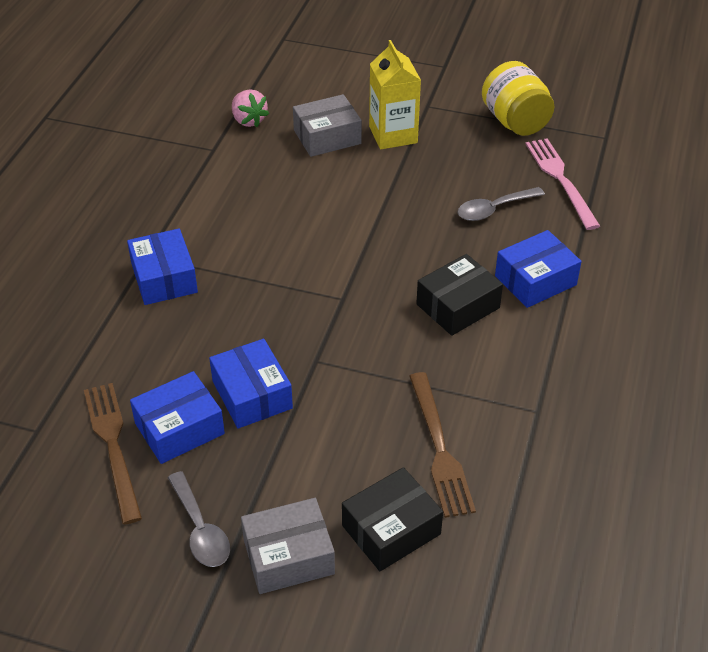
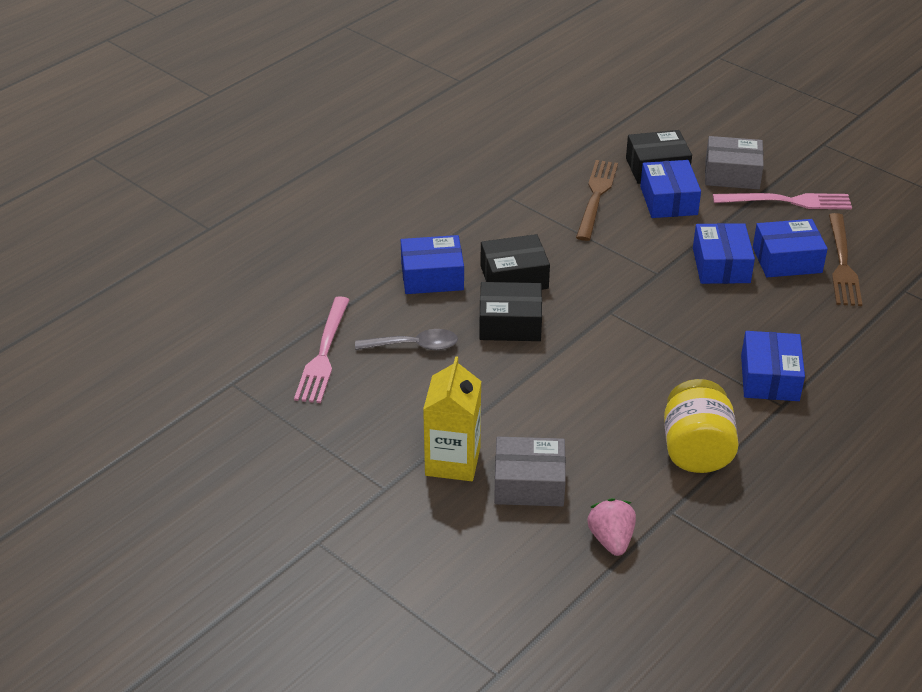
camera: 155 degrees left, 5 degrees down
(200, 529) = (787, 201): grey spoon -> pink fork
(351, 475) = (668, 200): none -> blue box
(427, 256) = (510, 323): none -> black box
(515, 121) = (305, 433): yellow jar -> yellow jar (696, 450)

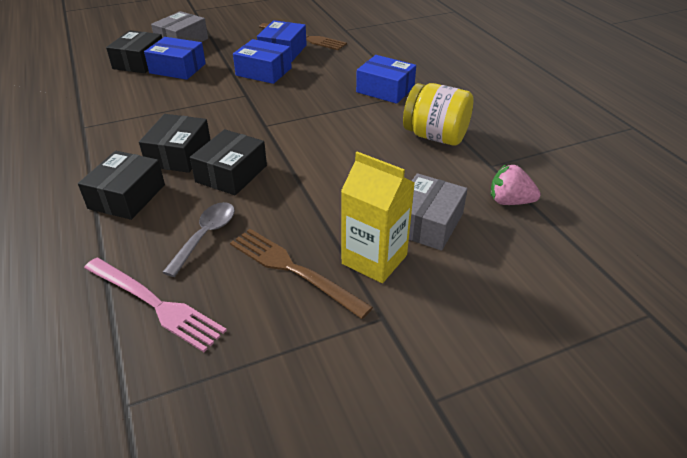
camera: 65 degrees left, 0 degrees up
(432, 276) = (127, 196): blue box -> black box
(596, 197) = (136, 92): brown fork -> brown fork (293, 270)
(787, 201) = (230, 34): pink fork -> none

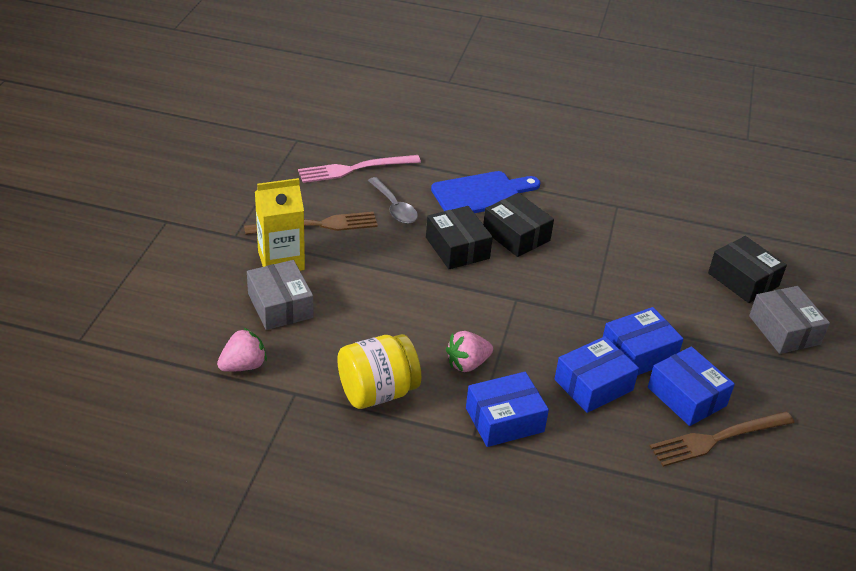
camera: 125 degrees right, 0 degrees up
(127, 196) = (481, 194): black box -> blue cutting board
(177, 68) = (702, 298): blue box -> blue box (593, 385)
(359, 117) = (467, 364): none -> pink strawberry

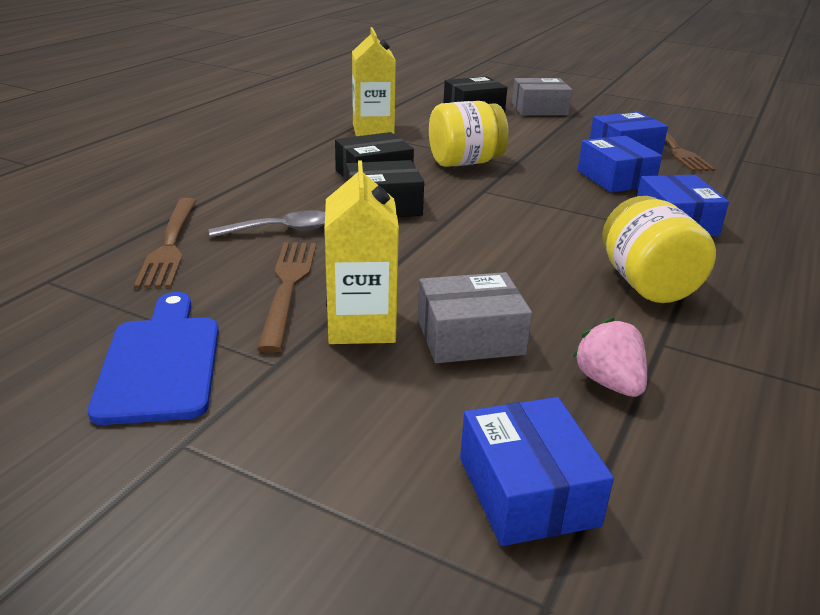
camera: 75 degrees left, 10 degrees down
(354, 169) = (170, 245): pink fork -> brown fork
(467, 364) = (590, 228): pink strawberry -> none
(481, 194) = (286, 180): blue cutting board -> blue cutting board (161, 362)
(577, 284) = (465, 162): none -> yellow jar
(627, 220) = (373, 130): none -> yellow carton
(638, 353) = (569, 156): blue box -> blue box (527, 491)

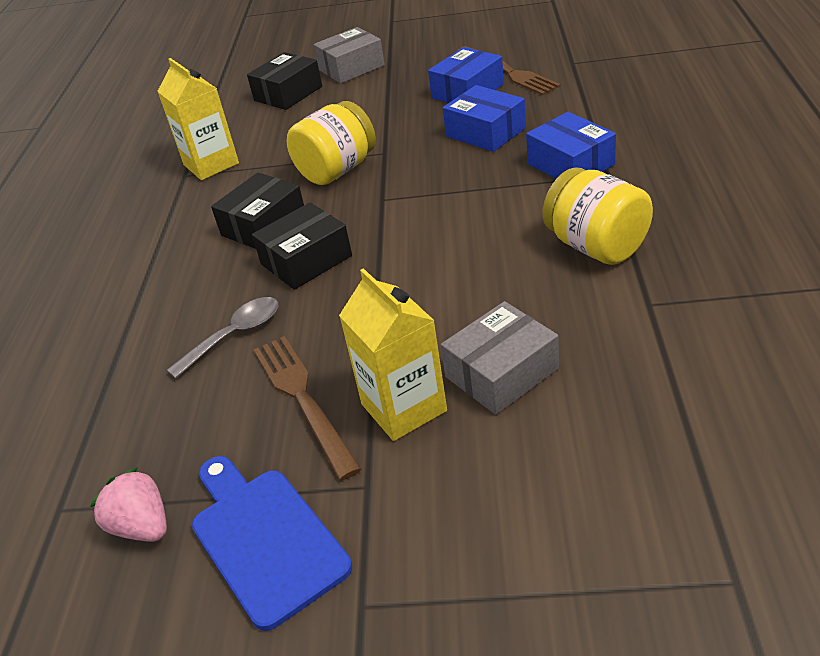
camera: 20 degrees left, 10 degrees up
(170, 245) = (142, 406): brown fork -> none
(527, 491) = (654, 496): blue box -> none
(609, 383) = (639, 364): pink strawberry -> pink strawberry (142, 526)

